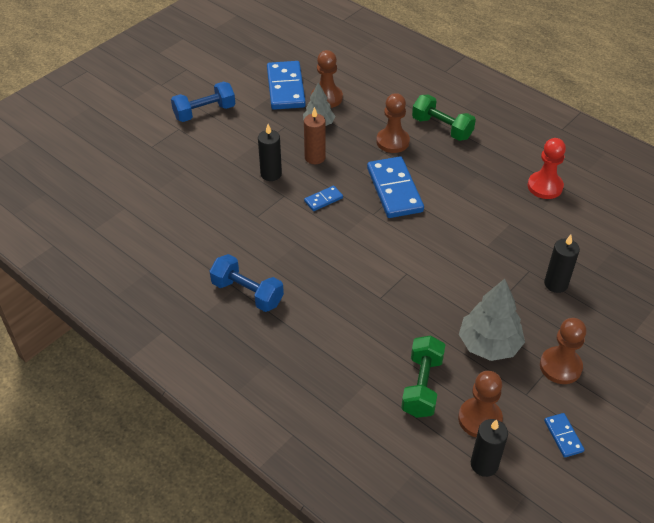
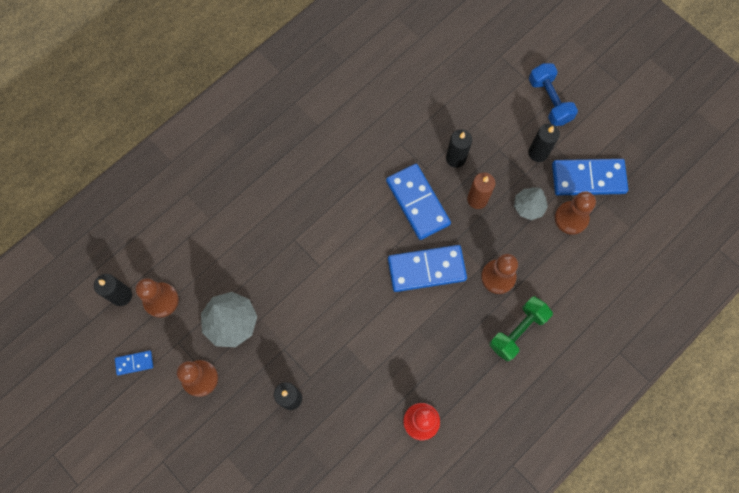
camera: 95 degrees right, 25 degrees up
(247, 293) = (311, 134): blue dumbbell -> none
(261, 119) = (538, 153): none -> black candle
(323, 199) = (418, 203): blue domino -> blue domino, size x2.13
(422, 386) = (198, 260): green dumbbell -> none

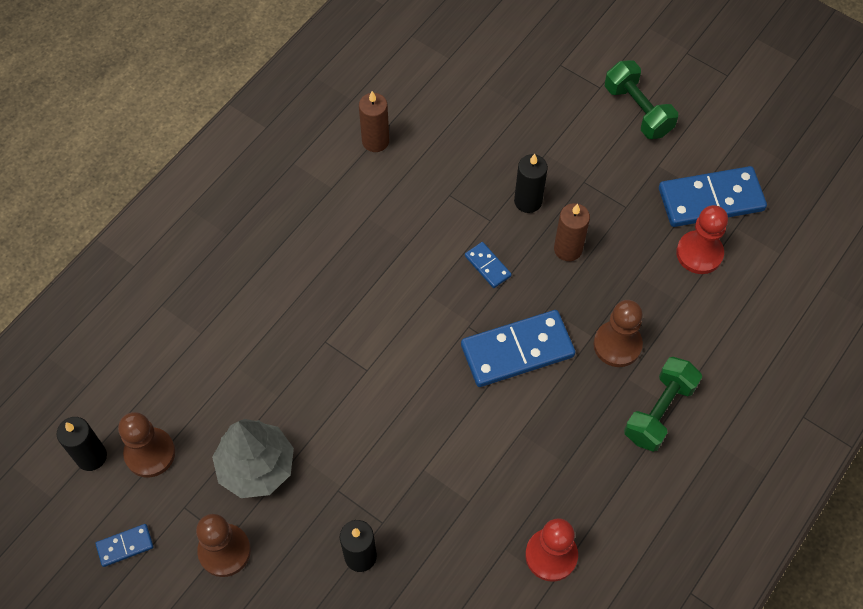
camera: 10 degrees left, 10 degrees down
(355, 95) = (375, 141): none -> brown candle
(418, 203) = (488, 266): blue domino -> blue domino, size x0.47
(528, 207) = (639, 248): grey tree -> none
(538, 153) = (637, 177): black candle -> none
(549, 101) = (637, 110): blue dumbbell -> green dumbbell
(571, 218) = (699, 253): brown pawn -> red pawn

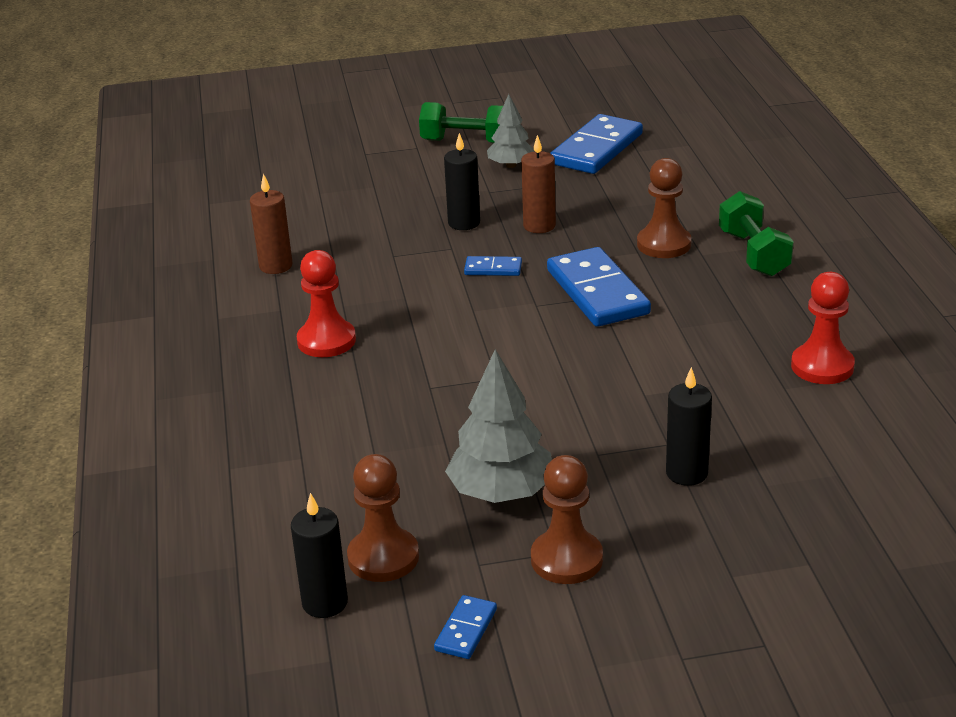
camera: 45 degrees left, 30 degrees down
(517, 351) = (597, 292): blue domino -> blue domino turned 45 degrees counterclockwise
(632, 165) = (511, 165): none -> grey tree
(699, 253) = (636, 174): red pawn -> red pawn (326, 341)

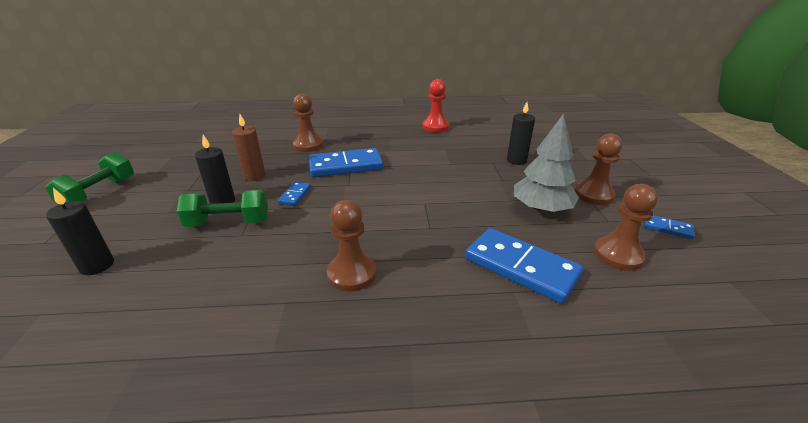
camera: 85 degrees left, 0 degrees up
(276, 266) = (201, 304): brown candle -> none
(325, 603) = (676, 282): black candle -> black candle (97, 266)
(326, 341) = (352, 274): red pawn -> brown pawn
(511, 165) = (161, 179): grey tree -> none
(597, 149) = (178, 151): blue domino -> blue domino (521, 267)
(753, 254) = (334, 128): green dumbbell -> green dumbbell (228, 223)

